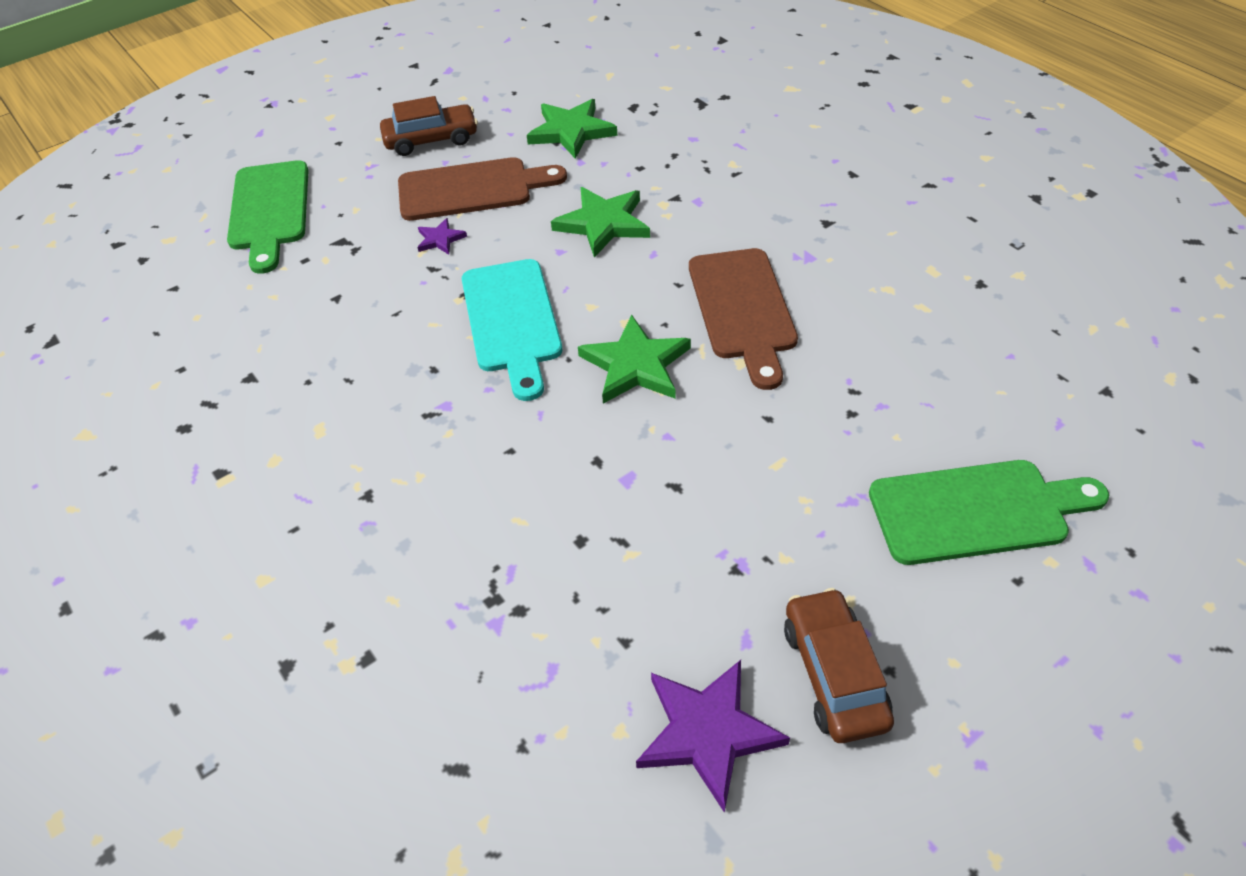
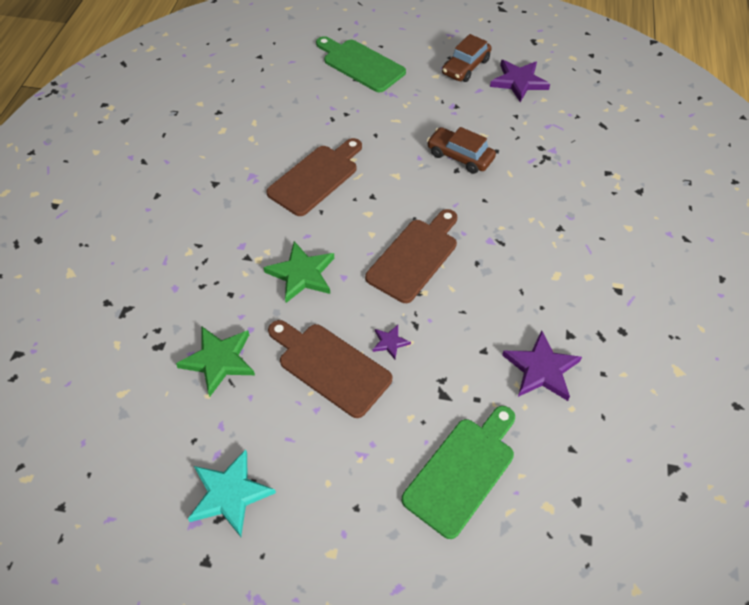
camera: 135 degrees left, 5 degrees up
(257, 325) = (541, 369): none -> purple star
(431, 139) = (299, 442): brown car -> brown car (460, 156)
(444, 91) = (229, 494): none -> turquoise star
(512, 321) = (415, 257): turquoise cutting board -> brown cutting board
(635, 365) = (392, 192): green star -> none

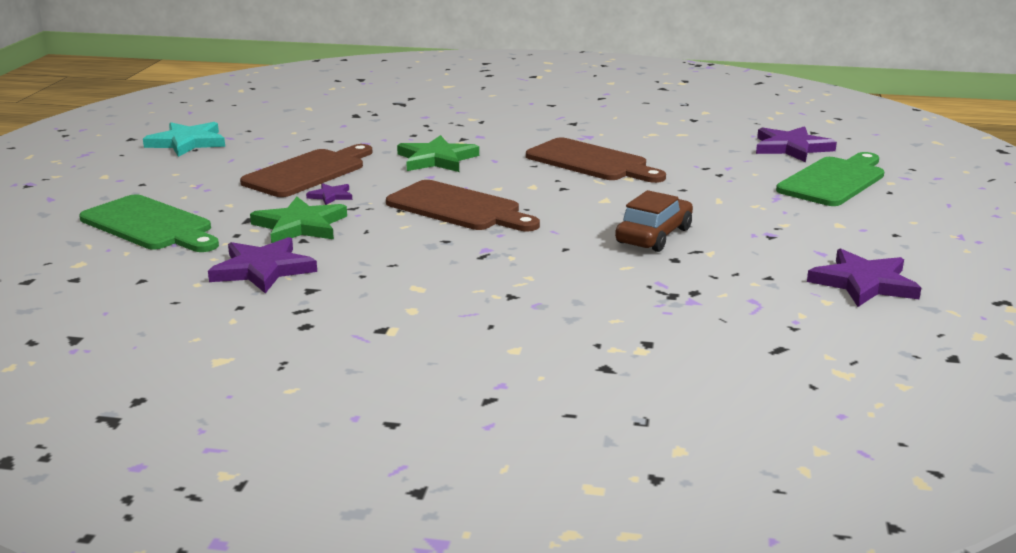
camera: 90 degrees right, 30 degrees down
(219, 360) = (332, 134): green star -> green star (300, 226)
(293, 72) = (791, 148): none -> purple star
(465, 67) = (877, 245): brown car -> none

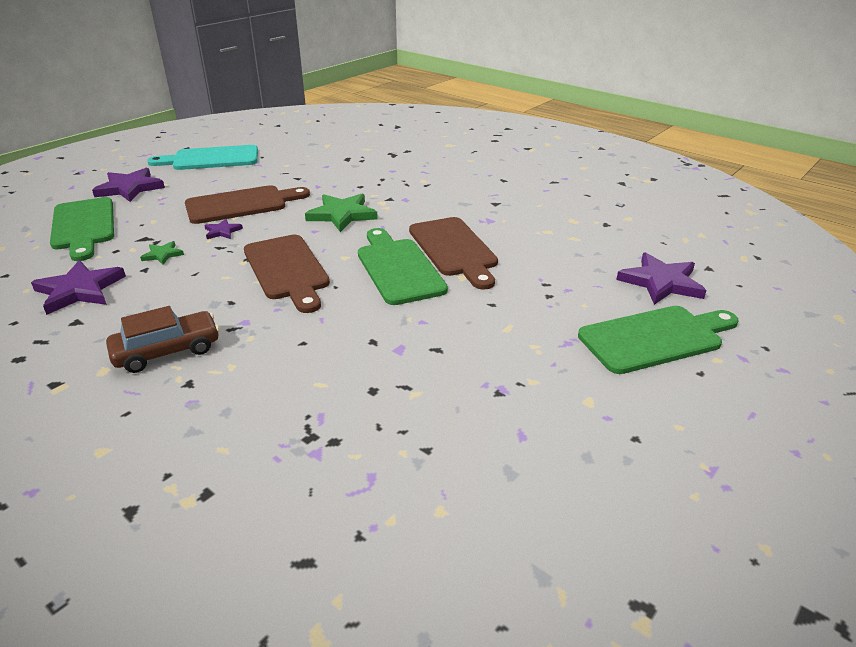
camera: 30 degrees right, 10 degrees up
(187, 142) = (211, 159): turquoise star -> turquoise cutting board
(300, 226) = (162, 255): green star -> green star, size x0.51
(562, 184) = (398, 268): none -> green cutting board
(654, 236) = (393, 353): brown car -> brown car (167, 351)
(864, 283) = (512, 500): purple star -> purple star (130, 188)

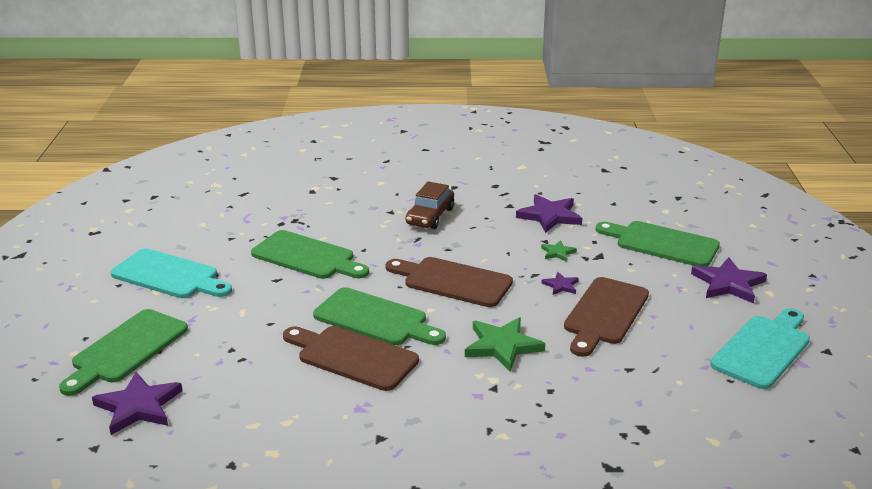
camera: 140 degrees right, 5 degrees down
(371, 363) = (307, 257): none -> green cutting board
(558, 419) = (169, 276): none -> turquoise cutting board

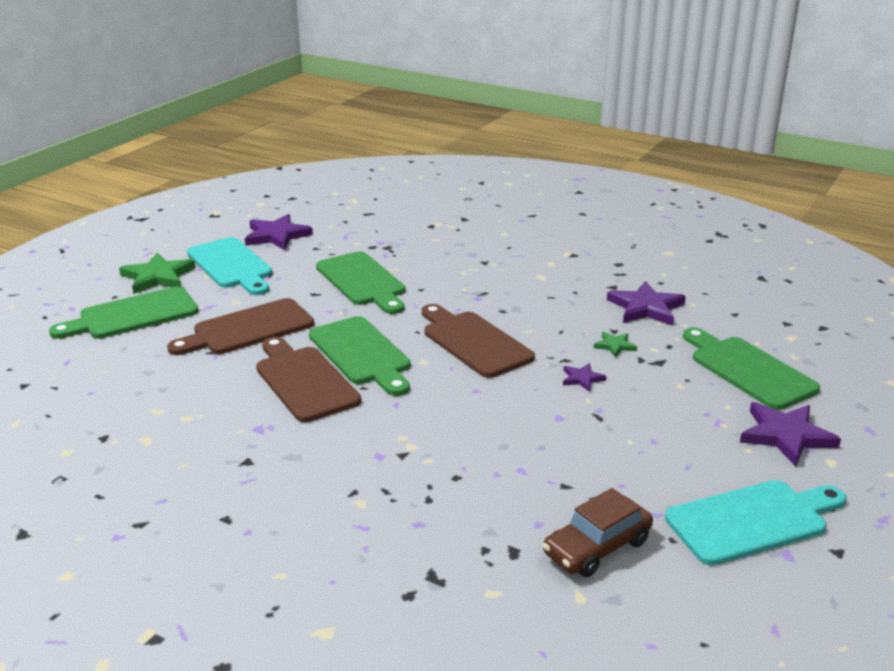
camera: 30 degrees right, 0 degrees up
(138, 406) = (90, 364): purple star -> purple star (277, 236)
(430, 216) = (518, 276): brown car -> brown car (597, 547)
(502, 346) = (455, 418): green star -> green star (158, 277)
(604, 314) = (599, 422): brown cutting board -> brown cutting board (248, 329)

